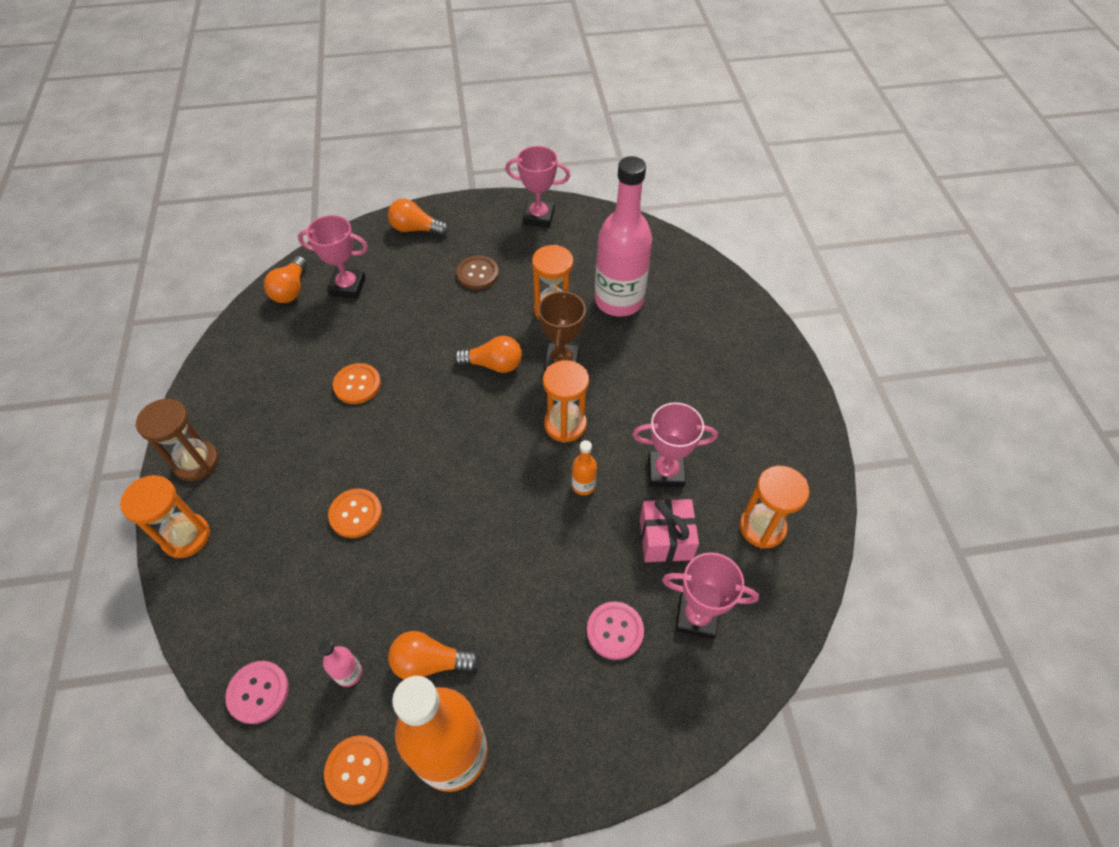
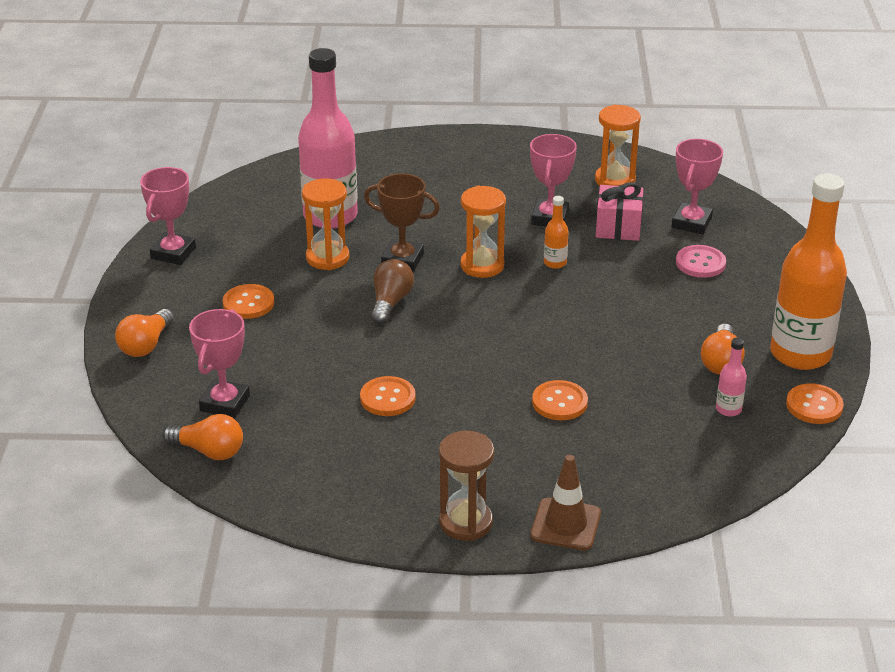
camera: 80 degrees left, 20 degrees down
(186, 537) = (565, 524): orange hourglass -> brown traffic cone
(258, 692) = (744, 465): pink button -> none
(477, 274) = (248, 303): brown button -> orange button
(493, 364) = (390, 302): orange light bulb -> brown light bulb

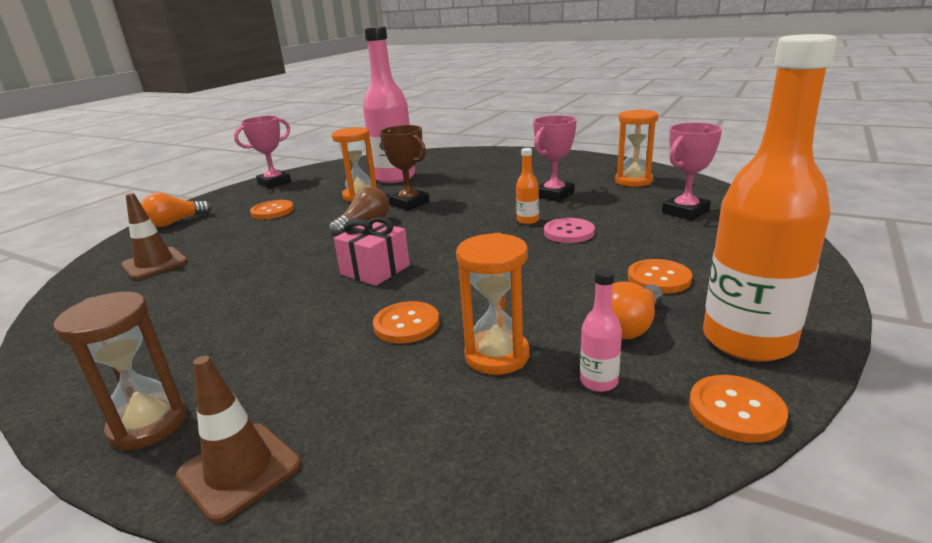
camera: 30 degrees right, 10 degrees down
(209, 451) = (85, 293): orange light bulb -> none
(225, 403) = (155, 264): pink trophy -> brown traffic cone
(387, 398) = (265, 286): orange button -> orange button (659, 278)
(482, 266) = (464, 214): orange hourglass -> orange hourglass (497, 355)
(618, 227) = (609, 207): pink gift -> pink gift (375, 270)
(700, 263) = (672, 239): pink button -> pink button (569, 232)

